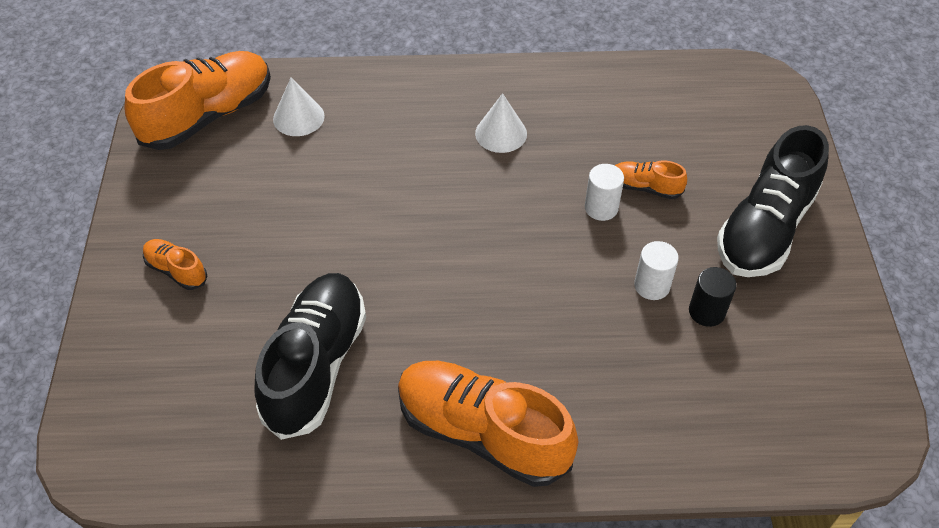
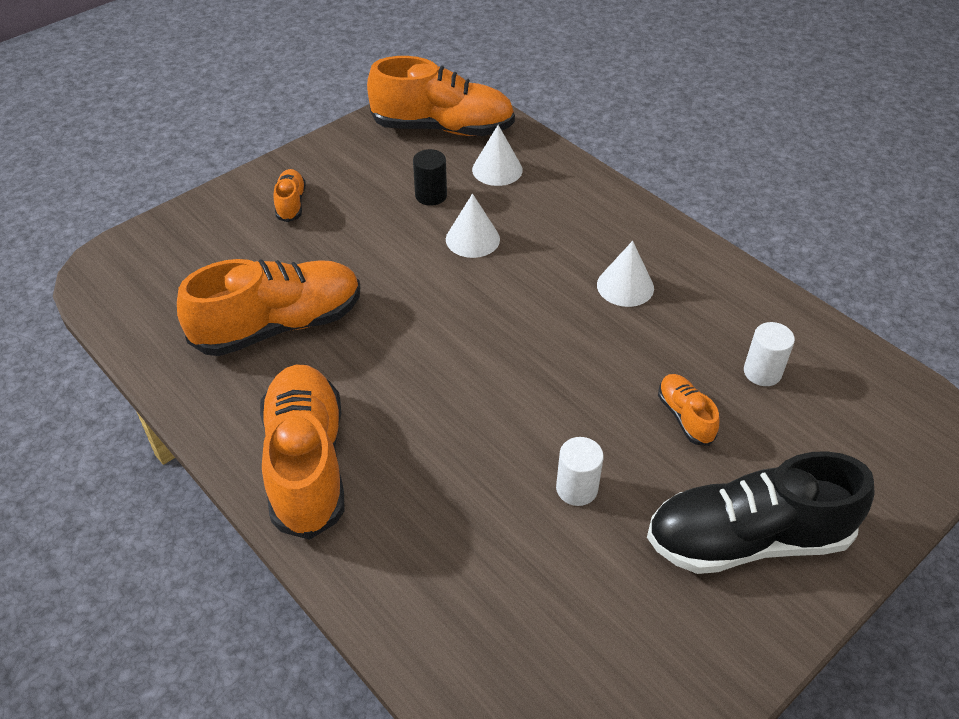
camera: 50 degrees right, 5 degrees down
(316, 365) = (279, 325): black shoe -> orange shoe
(358, 183) = (472, 239): none -> white cone
(601, 208) = (623, 400): white cylinder -> white cylinder (762, 372)
(706, 311) = (592, 549): black cylinder -> black cylinder (431, 195)

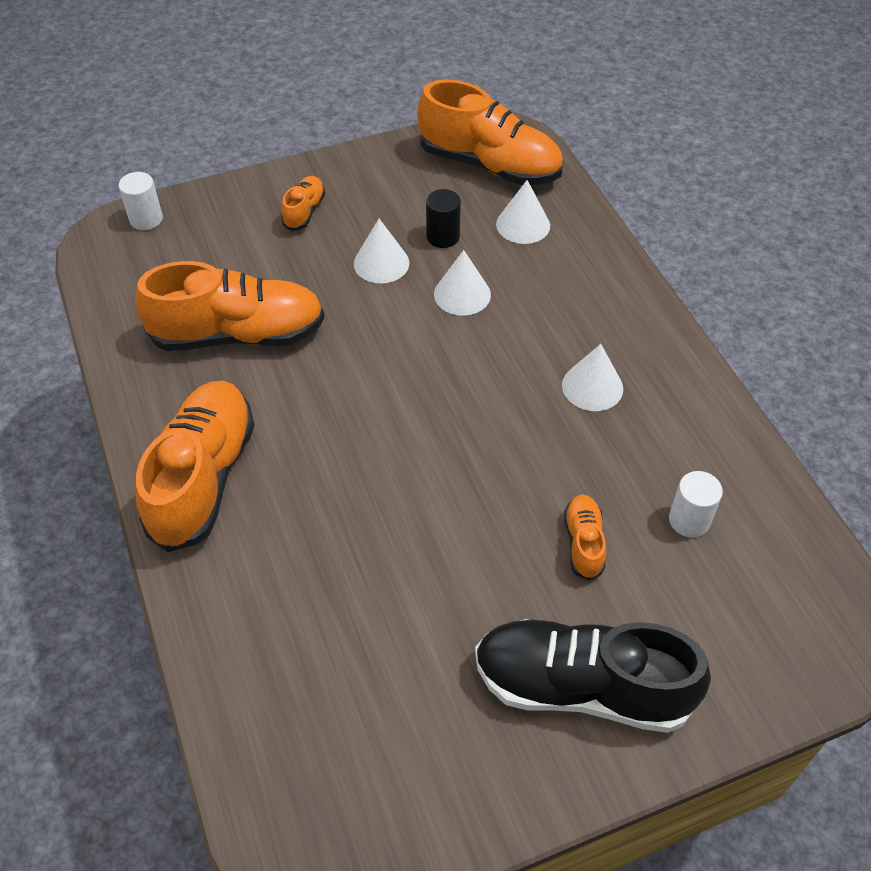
camera: 20 degrees right, 5 degrees up
(385, 230) = (381, 263): none -> white cone
(576, 488) = (439, 581): white cylinder -> white cylinder (146, 219)

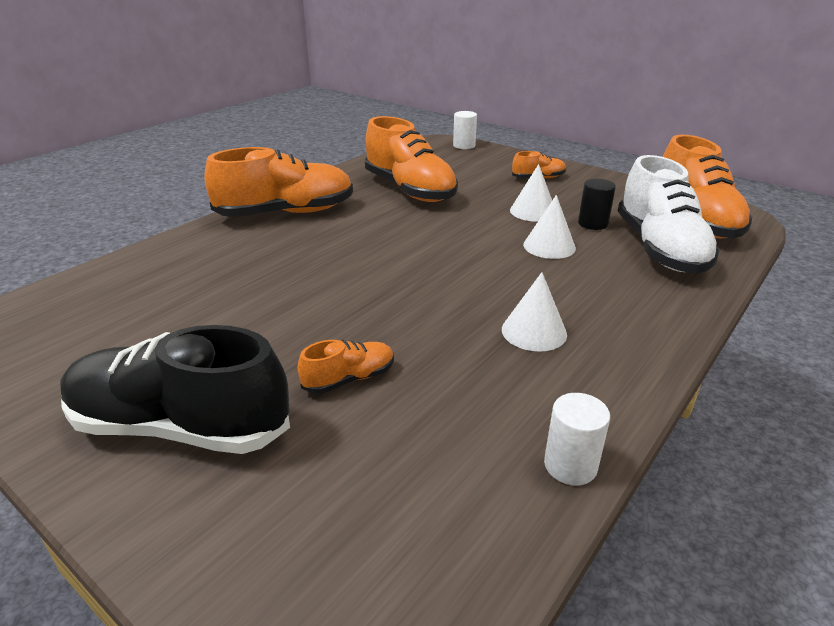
camera: 60 degrees right, 20 degrees down
(523, 225) = (660, 249): white cone -> white shoe
(581, 687) = (180, 426): black shoe -> black shoe turned 60 degrees counterclockwise
(689, 520) = (433, 442): white cylinder -> white cylinder (570, 465)

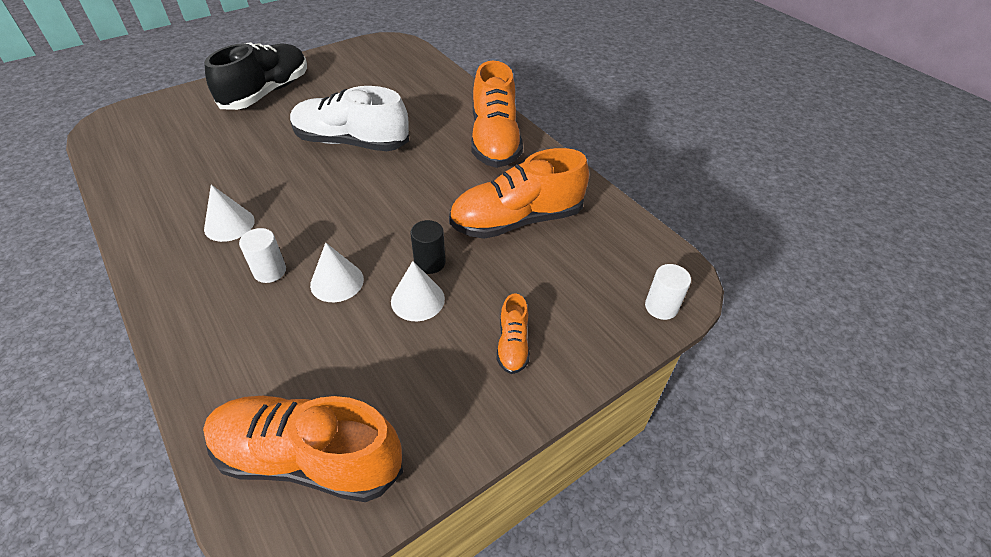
camera: 105 degrees right, 15 degrees up
(349, 379) = (255, 141): orange shoe -> none
(570, 465) = (120, 198): white cylinder -> white cylinder (270, 271)
(593, 223) = (360, 339): black cylinder -> black cylinder (430, 262)
(660, 249) = (272, 371): white shoe -> white shoe (351, 142)

